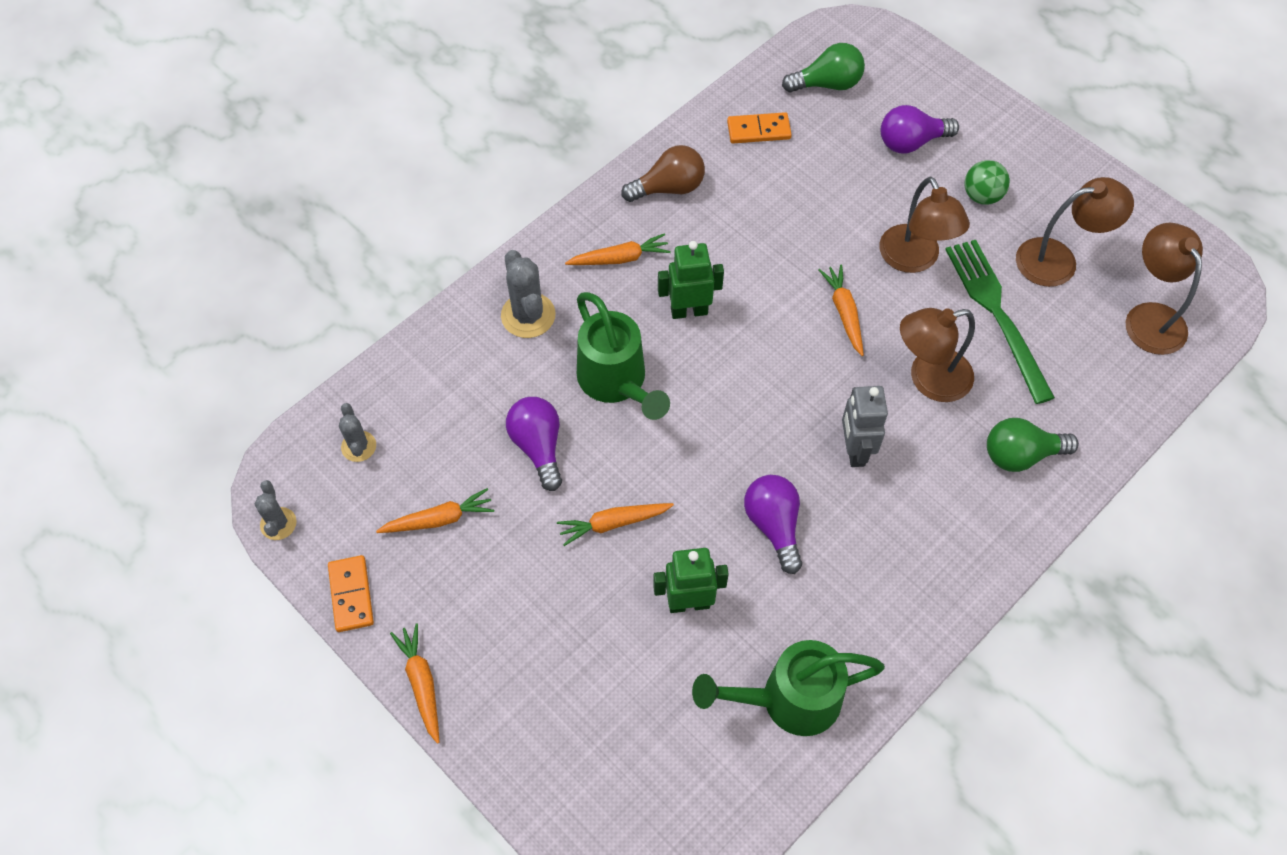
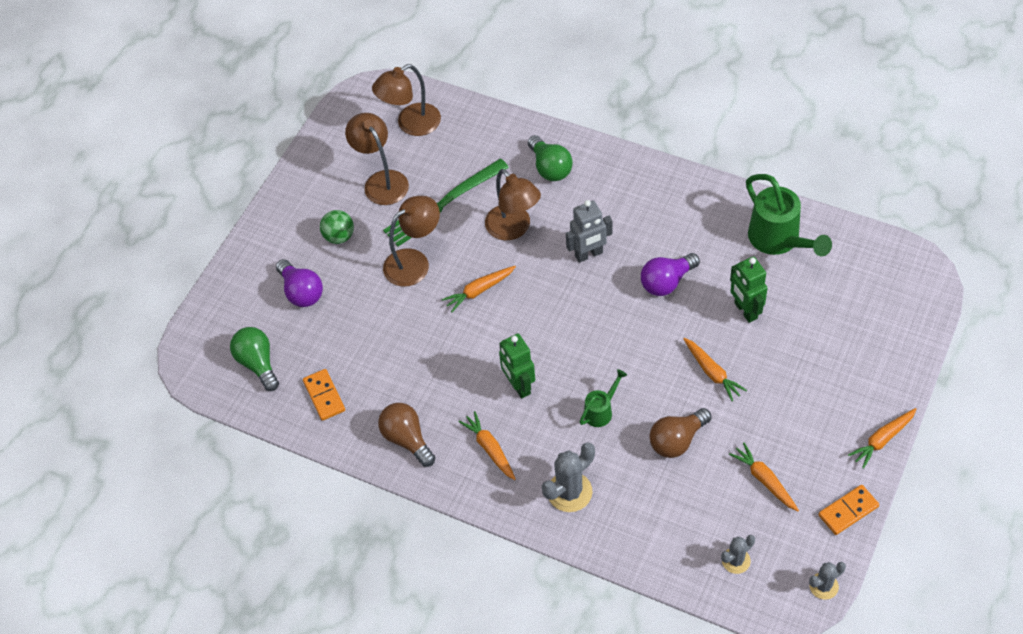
camera: 105 degrees left, 5 degrees down
(538, 446) = (677, 440): purple light bulb -> brown light bulb
(616, 382) = (601, 411): green watering can -> green watering can, size x0.52

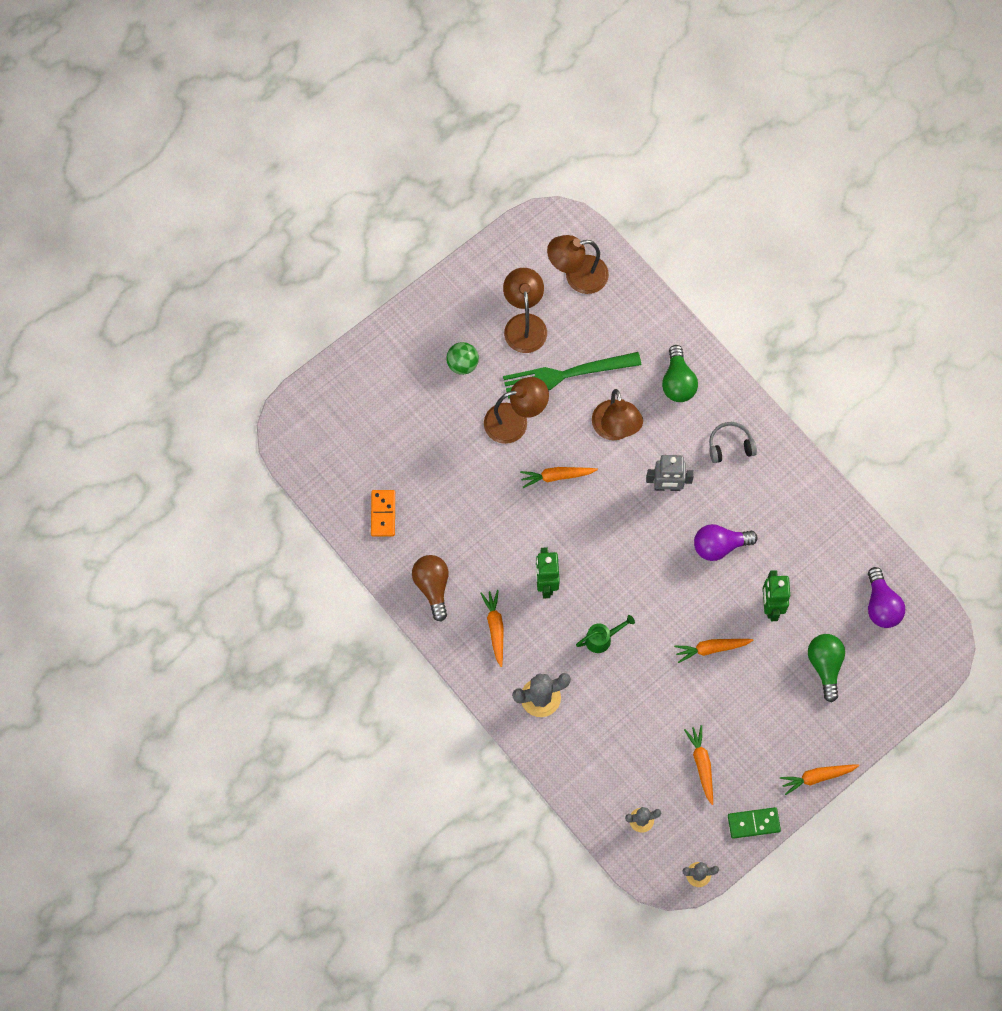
camera: 20 degrees right, 15 degrees up
(258, 363) = (342, 456): green light bulb -> green light bulb (825, 665)
(301, 292) = (407, 404): purple light bulb -> purple light bulb (881, 605)
(627, 197) = (730, 446): none -> grey headphones
(677, 440) = (650, 695): brown light bulb -> none
(712, 372) = (711, 648): orange carrot -> orange carrot turned 90 degrees clockwise
(778, 240) = (837, 552): green watering can -> none
(848, 511) = (753, 823): orange domino -> green domino

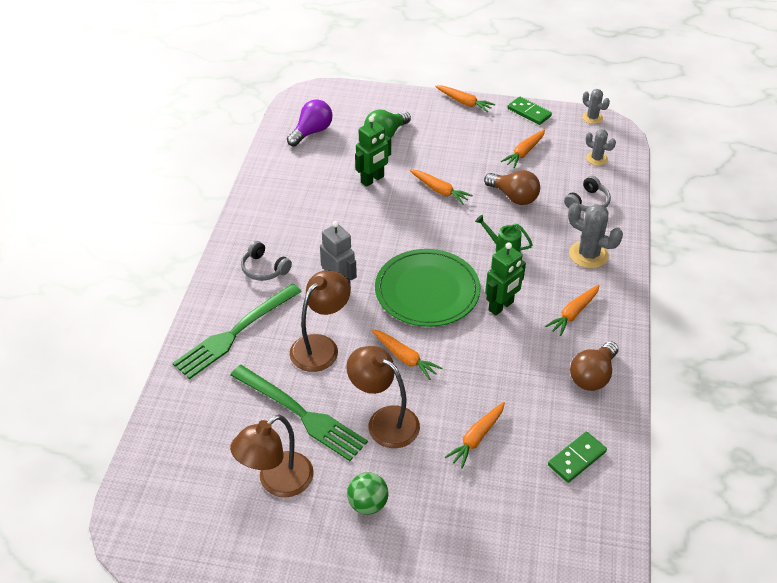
camera: 130 degrees left, 25 degrees down
(383, 514) = (577, 458): orange domino -> green domino
(452, 467) = (477, 438): none -> orange carrot
(577, 276) = (185, 474): brown lamp -> none
(596, 756) = (587, 202): none -> grey headphones
(607, 544) = (427, 291): none -> green plate
(653, 702) = (513, 197): none -> brown light bulb
(678, 382) = (235, 333): green light bulb -> green fork
(719, 546) = (356, 229): purple light bulb -> none

